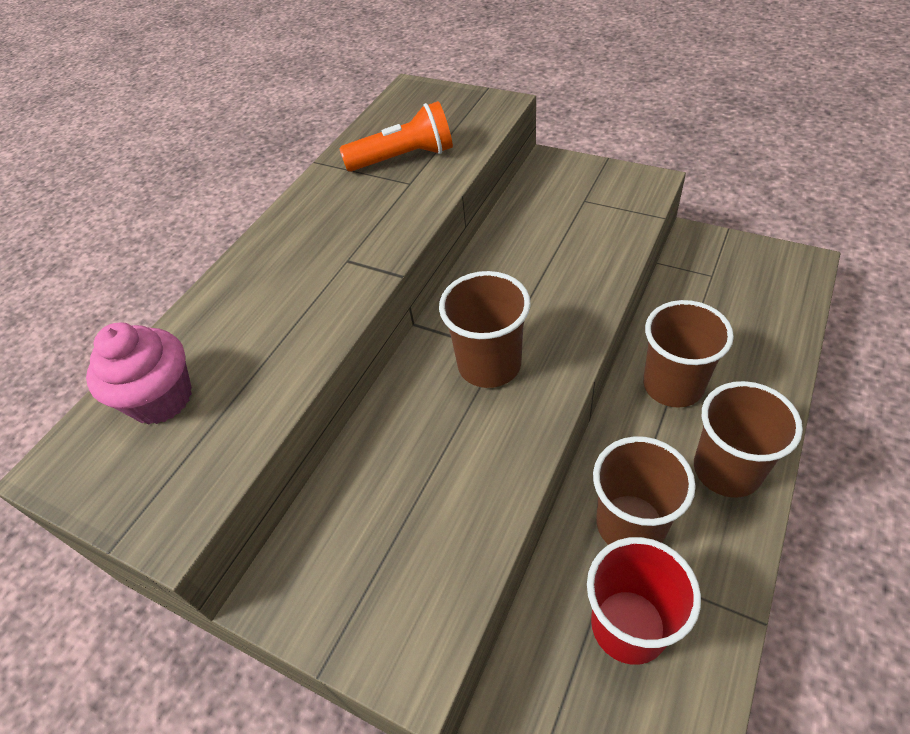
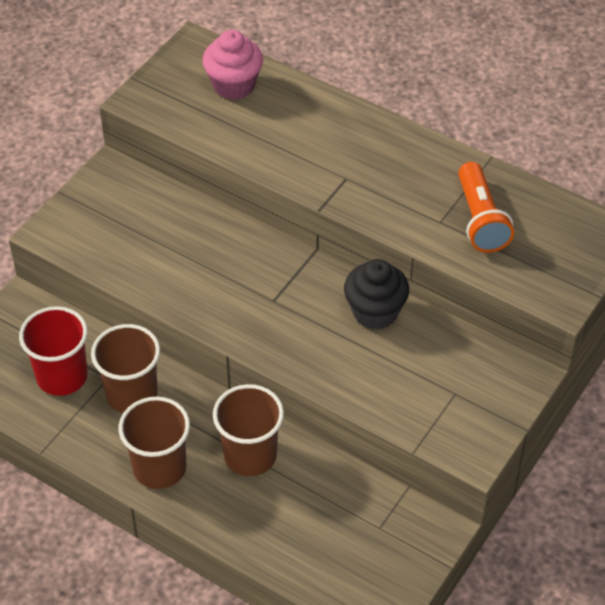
camera: 90 degrees right, 0 degrees up
(489, 364) = (260, 292): brown cup -> none
(498, 265) = (375, 312): none -> black cupcake

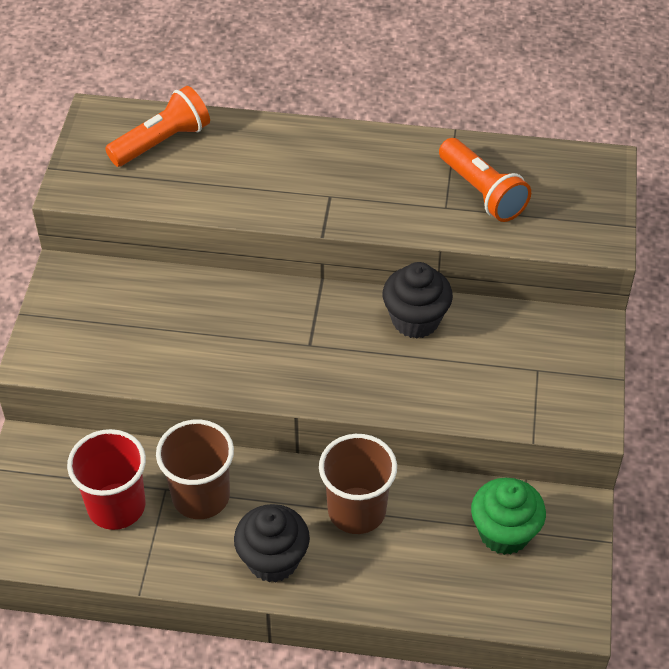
camera: 25 degrees left, 0 degrees up
(159, 468) = (273, 560): brown cup -> black cupcake
(234, 85) = (162, 142): pink cupcake -> orange flashlight
(362, 523) = (504, 533): none -> green cupcake

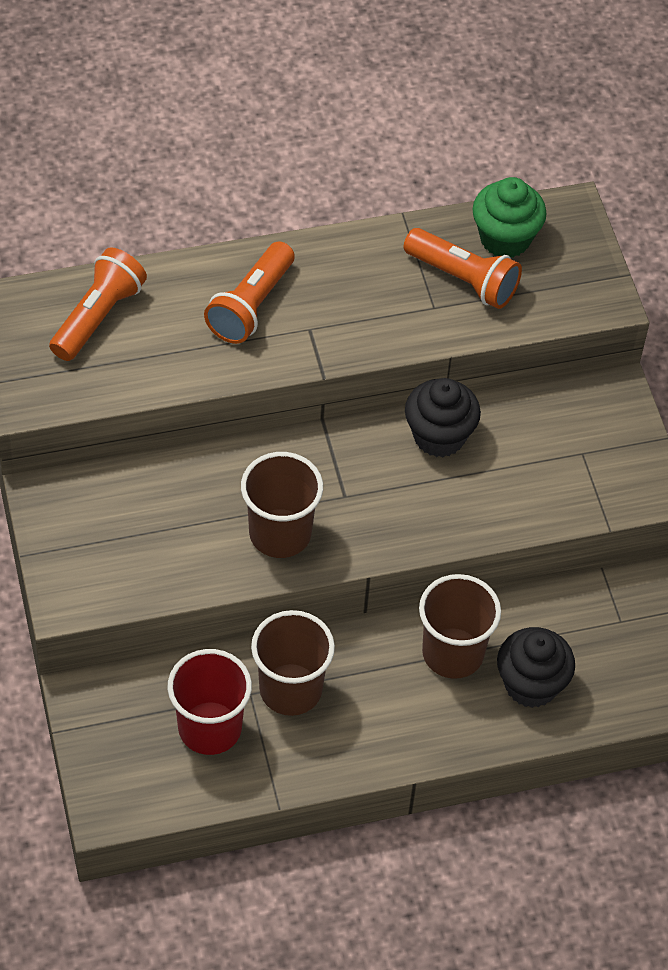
camera: 25 degrees left, 5 degrees up
(238, 358) = (280, 533): none -> brown cup
(273, 560) = (394, 730): black cupcake -> black cupcake (531, 684)
(290, 166) = (251, 306): none -> orange flashlight
(504, 533) = (604, 629): green cupcake -> green cupcake (505, 238)

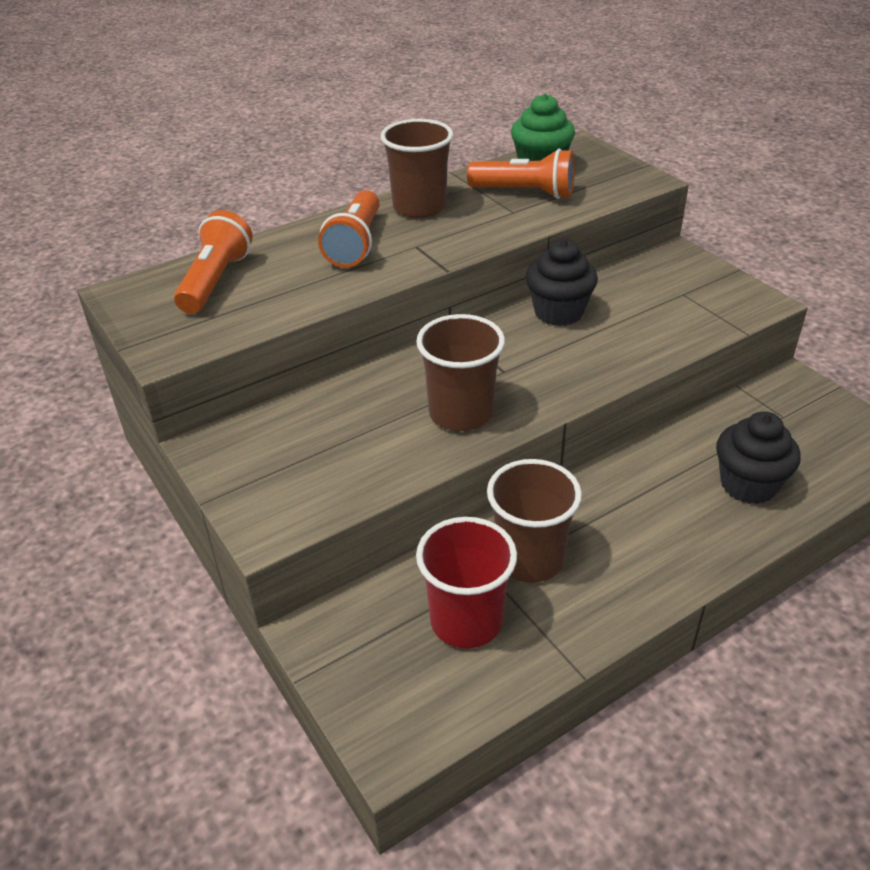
camera: 15 degrees left, 15 degrees down
(453, 653) = (661, 482): brown cup -> brown cup (419, 207)

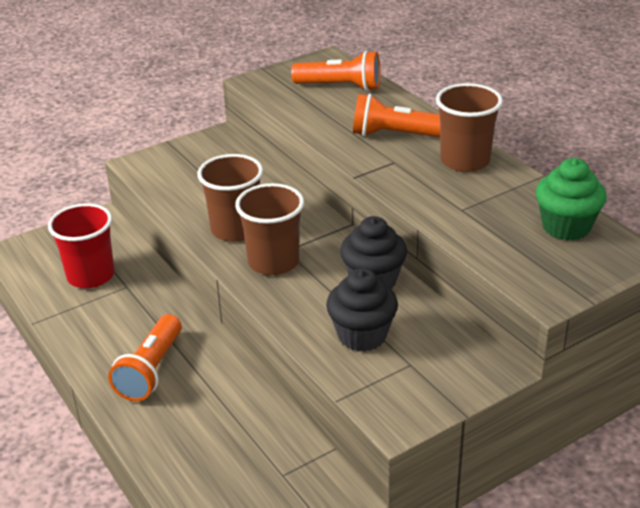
camera: 90 degrees right, 5 degrees down
(525, 193) = (502, 216): orange flashlight -> orange flashlight (151, 370)
(529, 559) = (136, 303): brown cup -> brown cup (273, 262)
(748, 485) = (190, 431): black cupcake -> black cupcake (362, 335)

